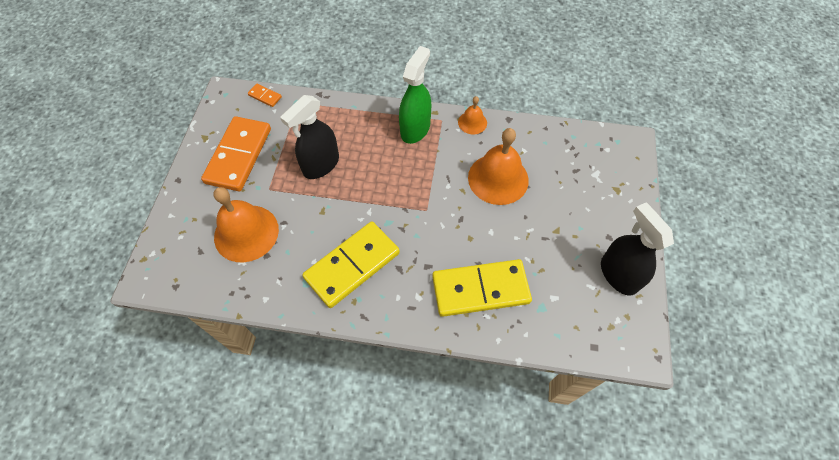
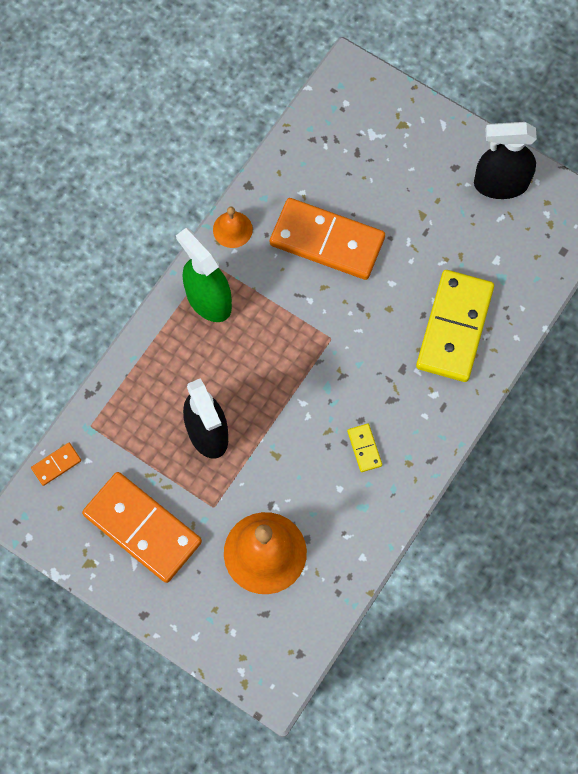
camera: 65 degrees left, 10 degrees up
(352, 265) = (364, 448): yellow domino -> yellow domino, size x0.42
(498, 178) = (327, 241): orange bell -> orange domino

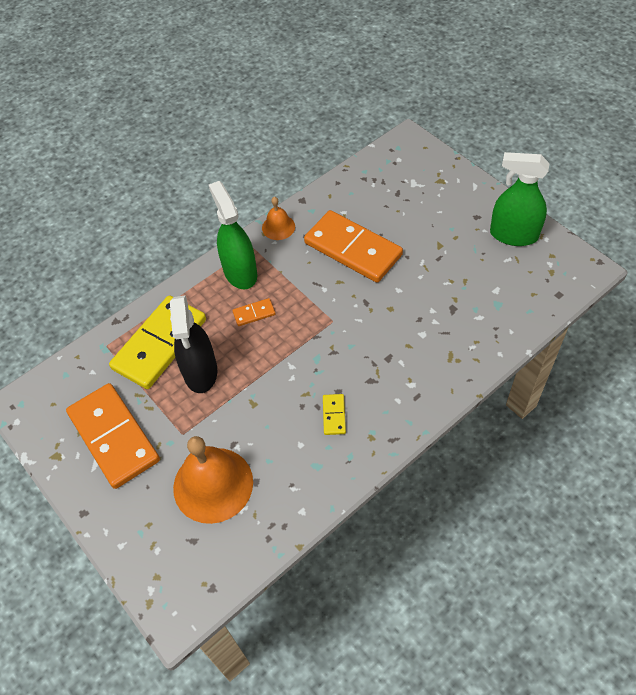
camera: 20 degrees right, 15 degrees down
(56, 464) = (65, 369): orange domino -> orange domino (254, 313)
(454, 327) = (445, 334): yellow domino -> yellow domino (160, 344)
(500, 184) = (513, 235): black spray bottle -> green spray bottle

